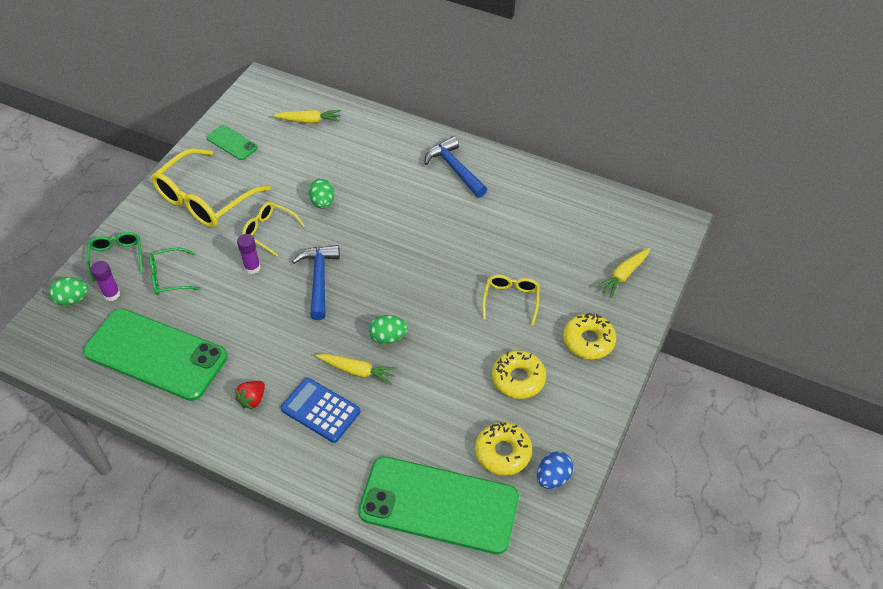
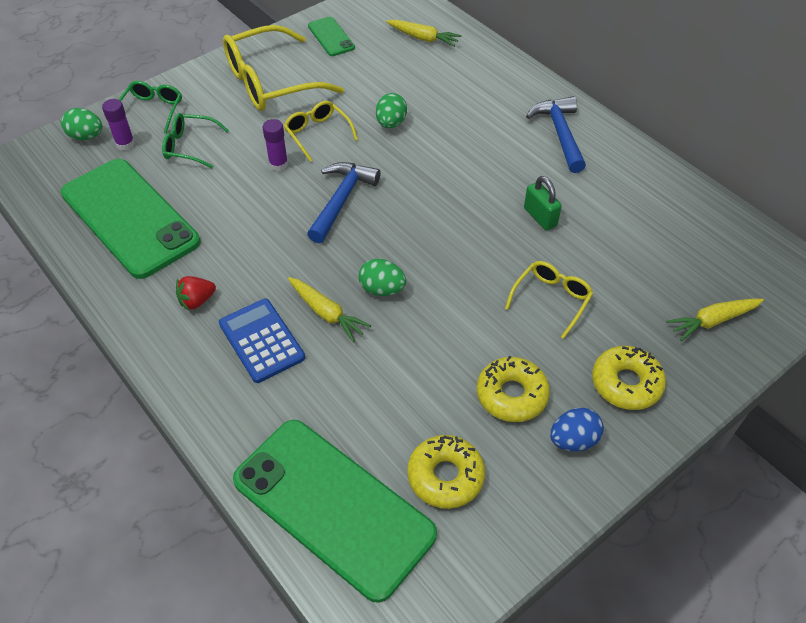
camera: 25 degrees right, 0 degrees up
(473, 240) = (540, 217): none -> green padlock
(553, 477) = (492, 535): blue egg -> blue egg (573, 440)

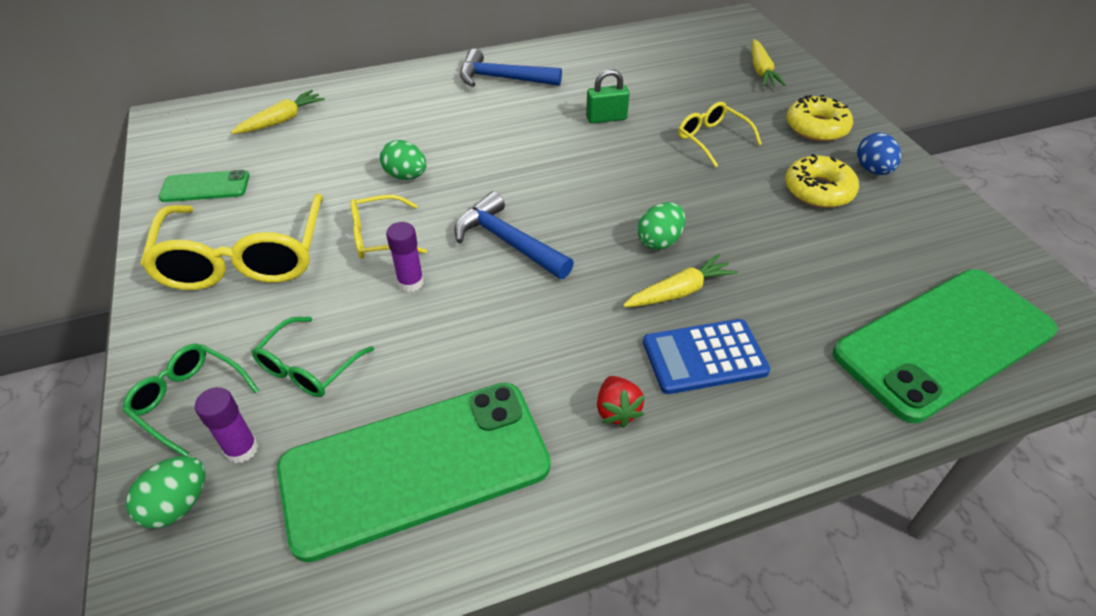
camera: 70 degrees left, 5 degrees down
(445, 476) = (908, 254): yellow donut -> none

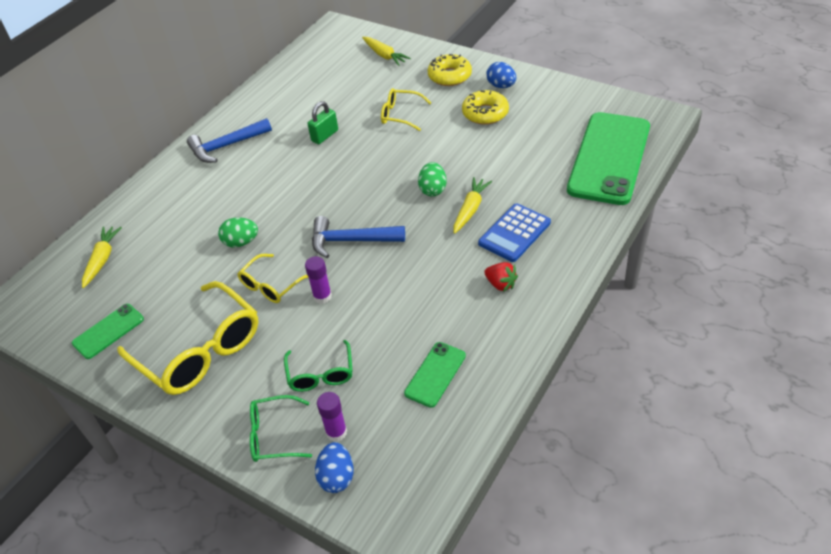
camera: 35 degrees left, 0 degrees up
(178, 505) = (337, 477): green egg -> blue egg
(415, 467) = (435, 374): green phone -> green phone, size x0.46

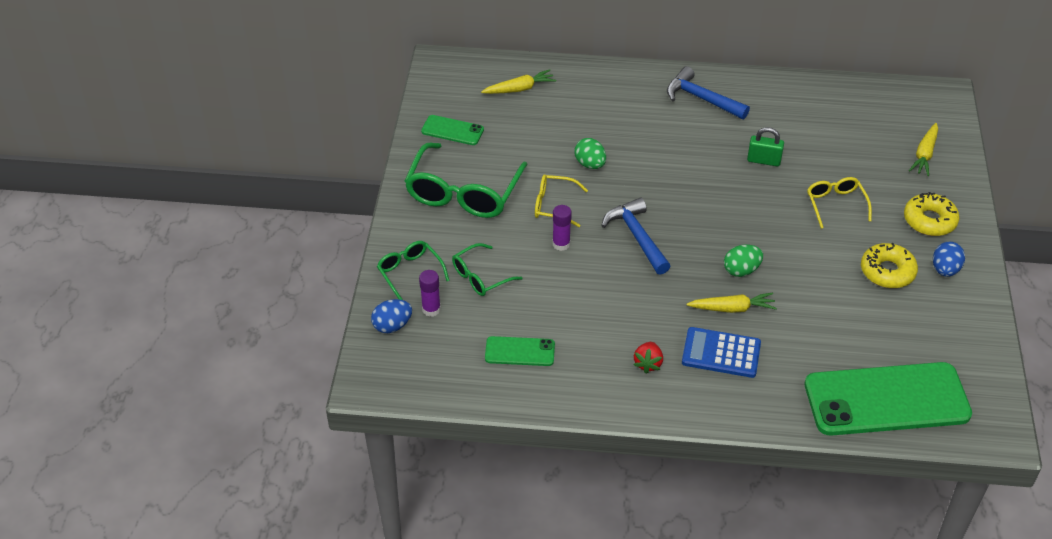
camera: 60 degrees right, 0 degrees up
(199, 350) = (464, 192): yellow glasses -> green glasses

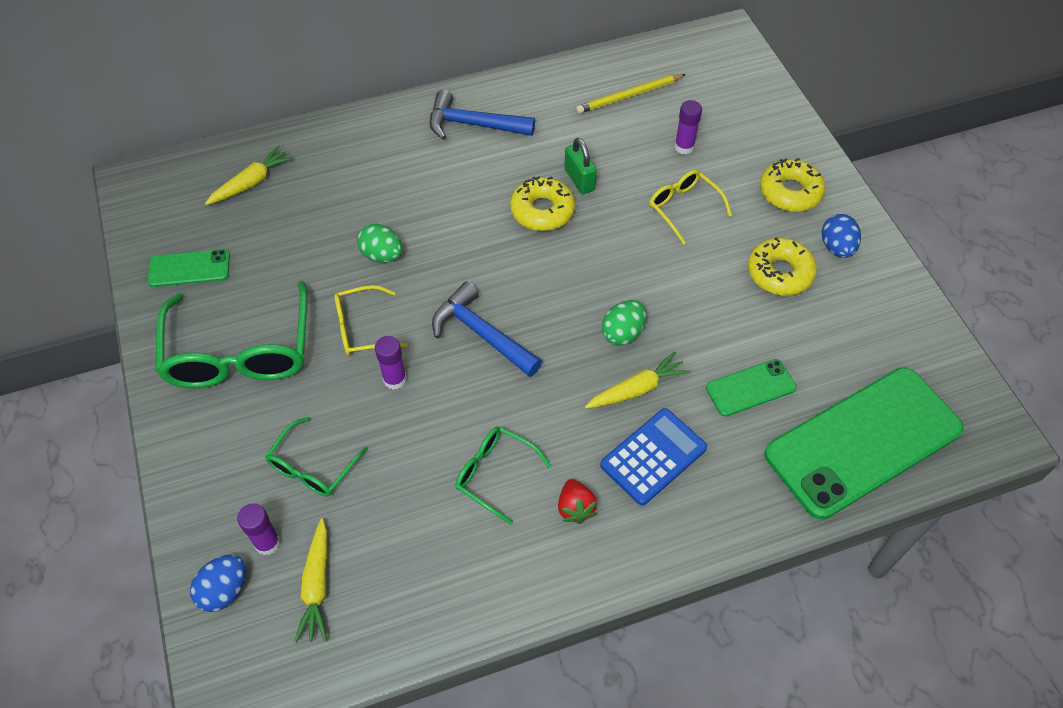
camera: 25 degrees left, 10 degrees up
(410, 273) = (216, 498): green glasses -> green glasses (495, 474)
(520, 351) = (410, 558): green phone -> green phone (750, 388)
(721, 353) = (653, 456): blue calculator -> blue calculator turned 150 degrees clockwise
(724, 172) = (542, 210): none -> yellow donut
(763, 160) = (579, 180): green padlock -> green padlock turned 75 degrees clockwise
(836, 114) = (629, 96): none -> yellow pencil
(860, 163) = (684, 147): none -> purple glue stick
(924, 154) = (744, 113): yellow carrot -> yellow carrot (317, 586)

